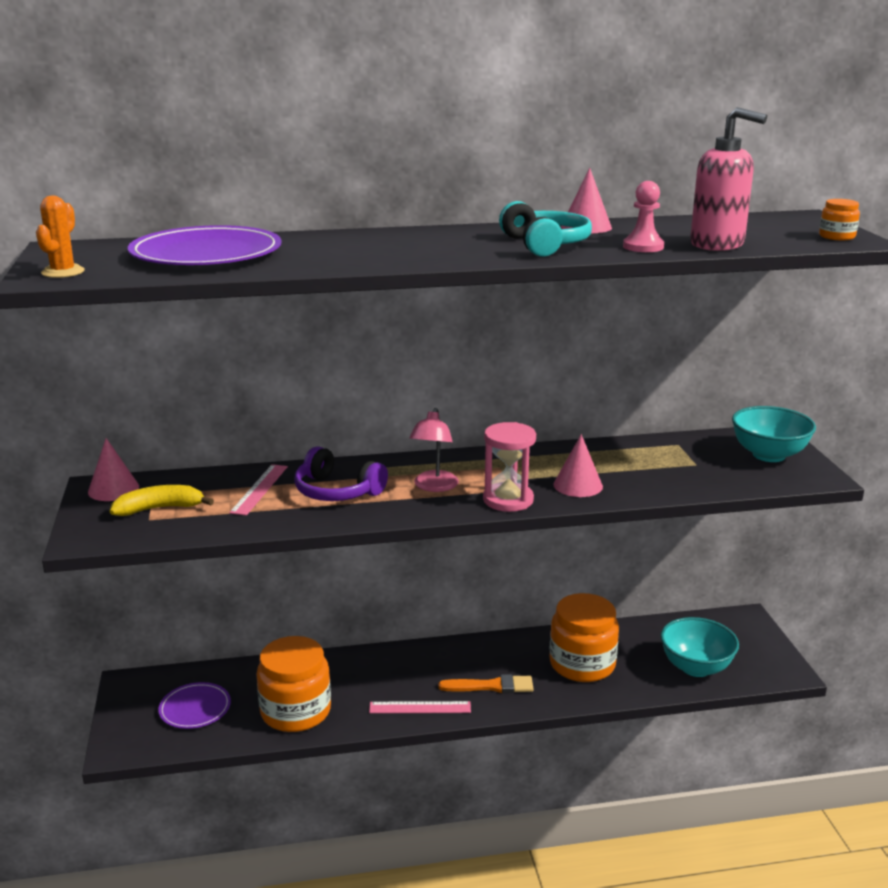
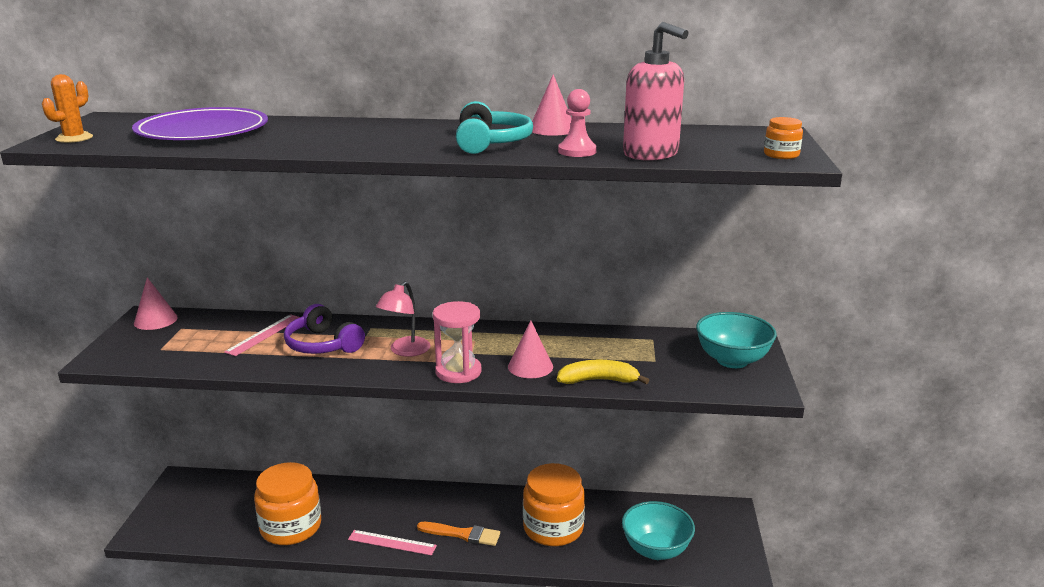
camera: 15 degrees right, 0 degrees up
(160, 508) = (176, 341): yellow banana -> yellow banana (598, 380)
(195, 708) = (216, 510): purple plate -> none

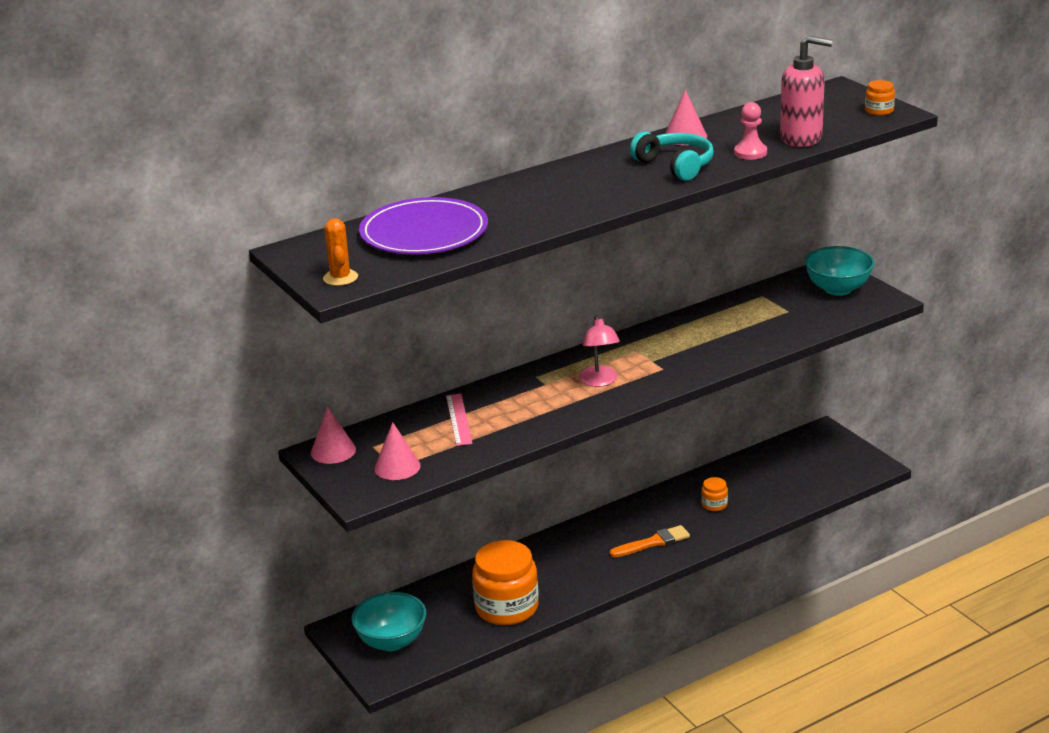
camera: 35 degrees left, 5 degrees up
(322, 345) = (525, 405): purple headphones -> none
(392, 542) = (607, 575): pink ruler -> none
(458, 372) = (668, 378): pink hourglass -> none
(530, 366) = (711, 352): pink cone -> pink cone (397, 467)
(553, 528) = (714, 504): orange jar -> orange jar, size x0.44
(598, 380) = (774, 341): yellow banana -> none
(656, 550) = (805, 482): turquoise bowl -> turquoise bowl (392, 641)

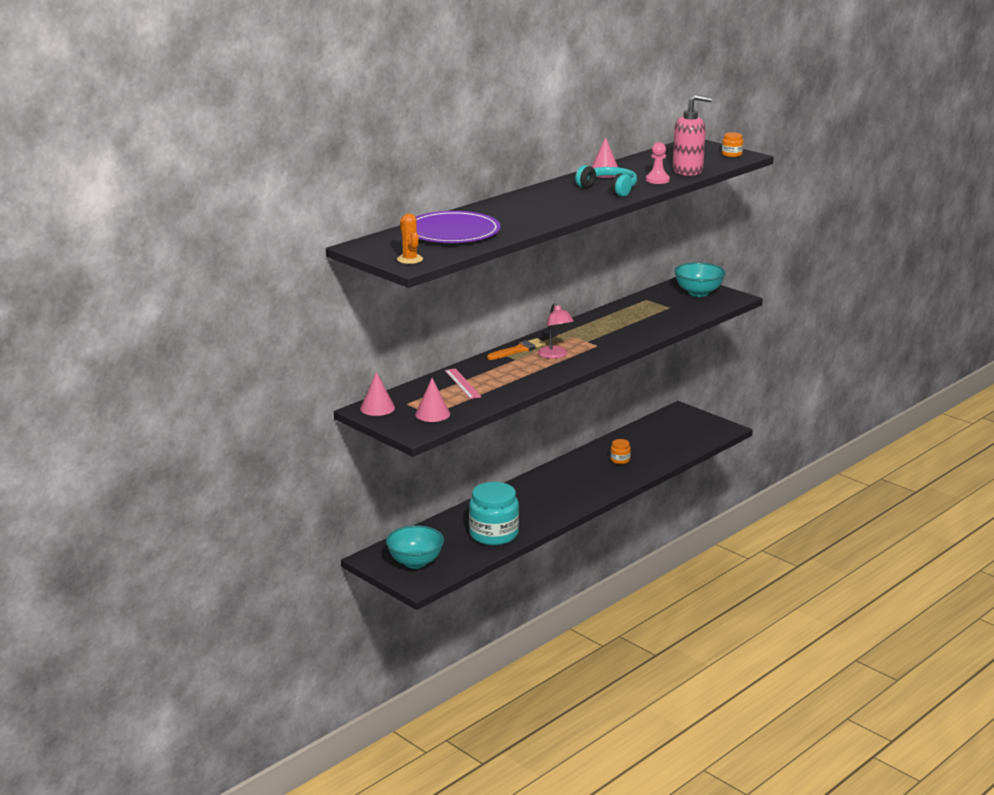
camera: 15 degrees left, 5 degrees down
(507, 607) = (494, 534): orange jar -> turquoise jar
(653, 542) = (585, 486): orange brush -> orange brush (518, 350)

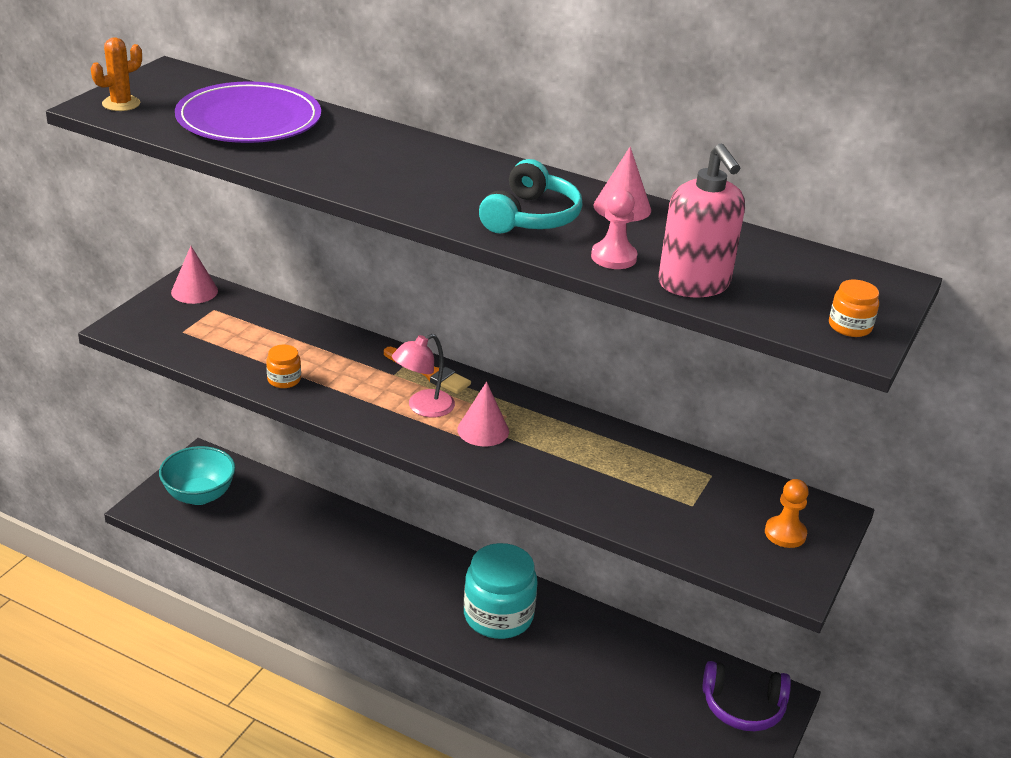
camera: 70 degrees right, 10 degrees up
(432, 414) = (184, 332): pink cone -> pink cone (483, 430)
(462, 383) = (291, 342): pink ruler -> none
(494, 534) = (288, 550): turquoise jar -> turquoise jar (498, 616)
(620, 460) = (561, 647): orange jar -> orange jar (284, 380)
(682, 421) = (743, 707): none -> purple headphones
(698, 293) = (785, 533): turquoise bowl -> orange pawn

